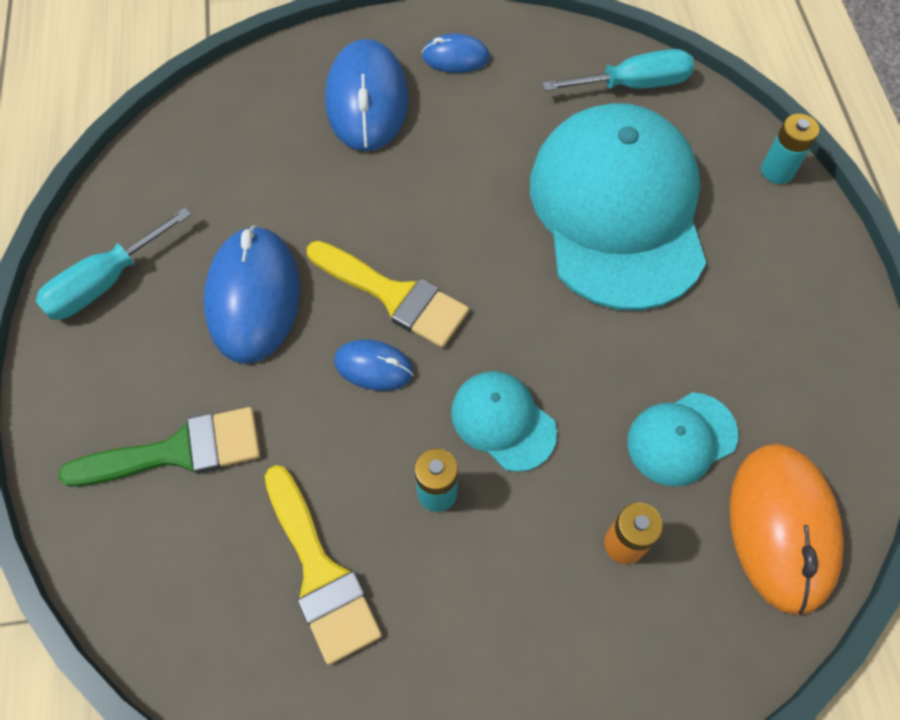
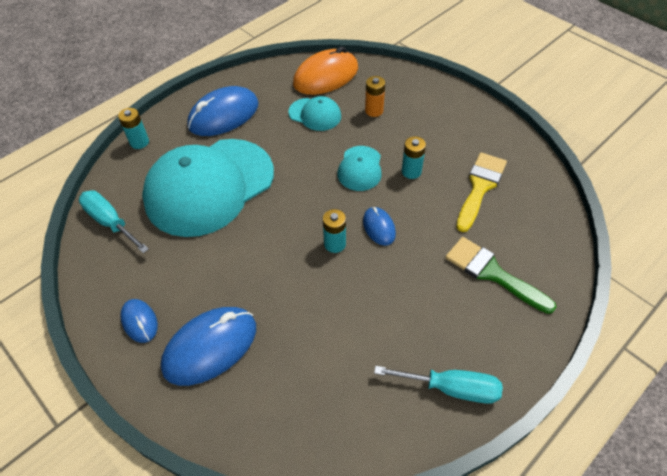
camera: 125 degrees left, 10 degrees down
(253, 297) = (390, 304): blue mouse -> blue mouse (223, 115)
(394, 296) = (335, 244): yellow brush -> turquoise battery

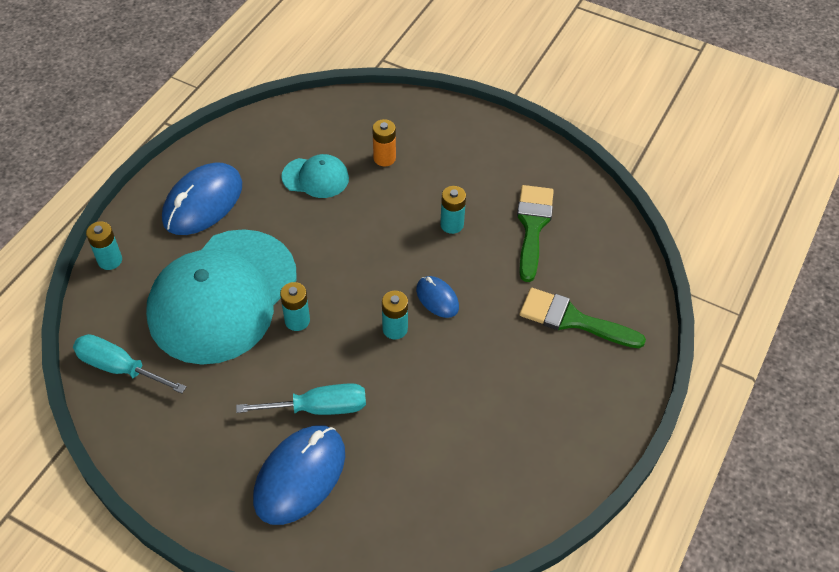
camera: 20 degrees left, 0 degrees up
(139, 321) = (207, 471): blue mouse -> none
(258, 218) = (297, 320): none -> turquoise battery
(326, 76) = (311, 125): orange mouse -> none
(360, 168) = (393, 234): turquoise cap -> none
(451, 388) = (566, 448): turquoise screwdriver -> turquoise screwdriver (319, 408)
(480, 187) = (532, 226): yellow brush -> green brush

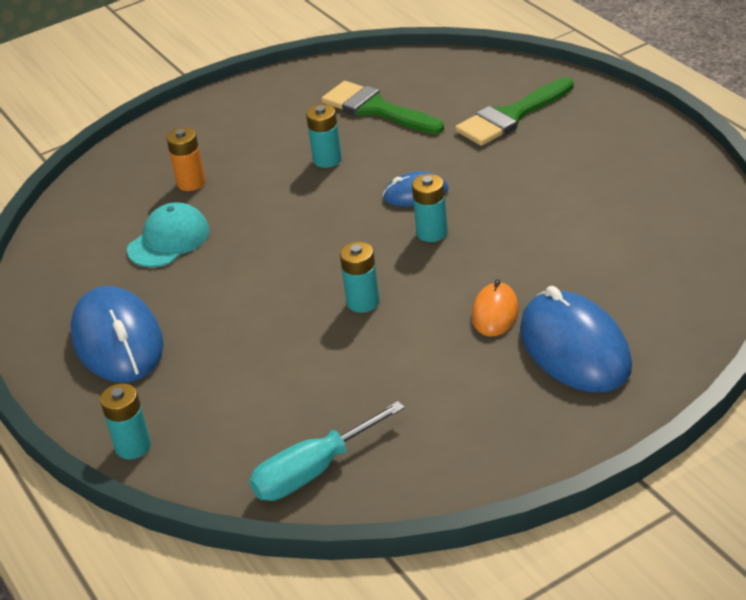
camera: 55 degrees left, 15 degrees down
(222, 296) = (278, 355): turquoise cap -> none
(319, 408) = (495, 313): turquoise screwdriver -> orange mouse

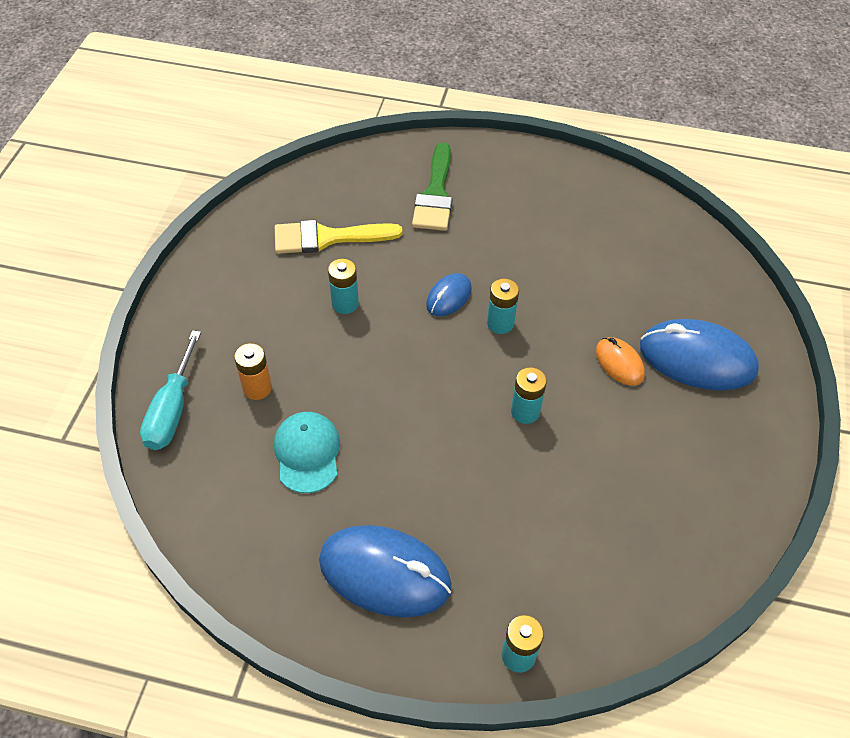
camera: 50 degrees left, 15 degrees up
(313, 471) = (664, 573): turquoise screwdriver -> turquoise screwdriver (172, 410)
(376, 109) = (328, 238): green brush -> yellow brush

